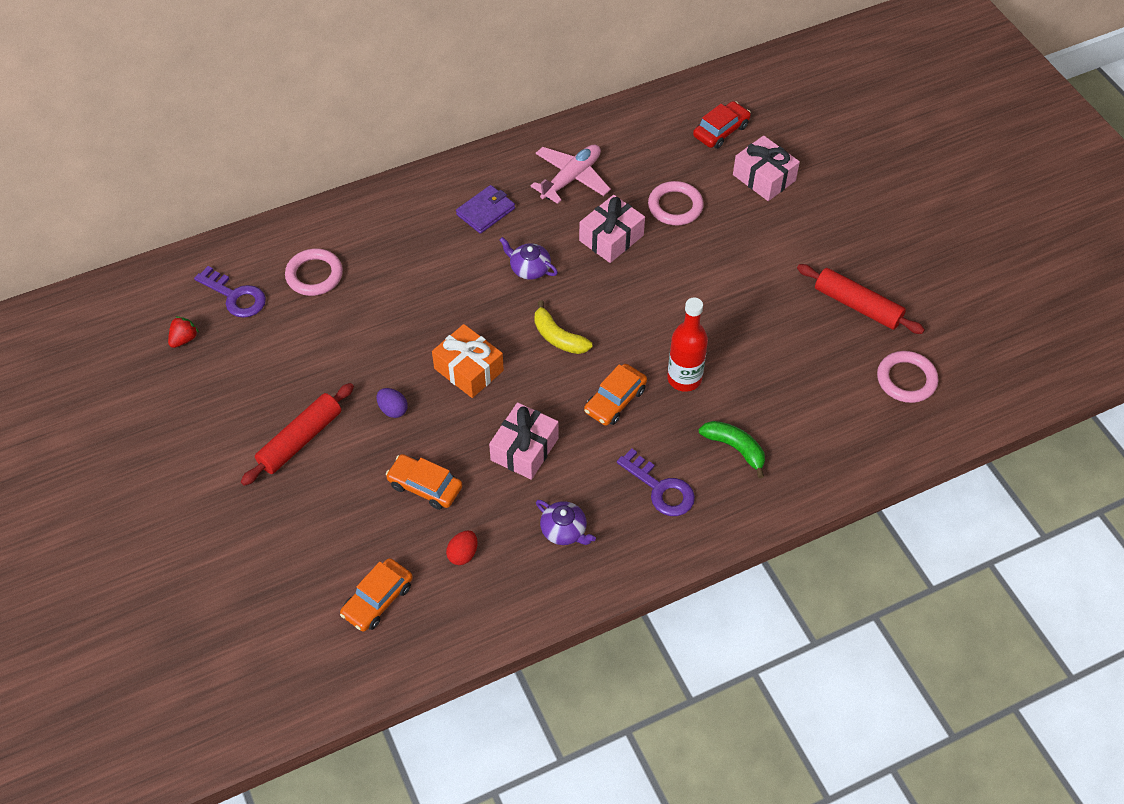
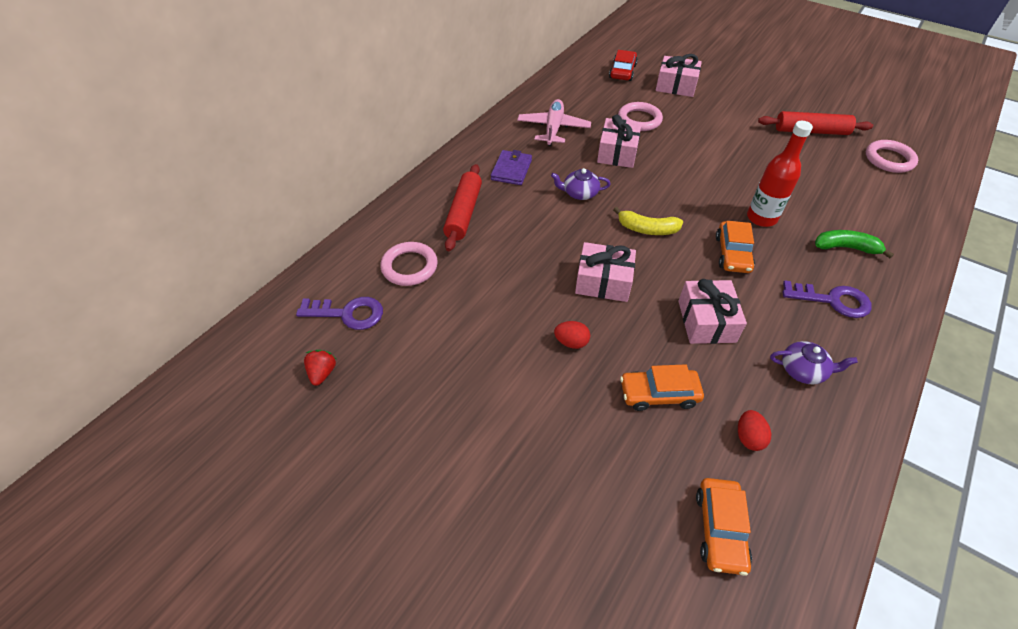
camera: 30 degrees left, 5 degrees down
(300, 439) = (510, 410): red rolling pin -> red rolling pin (463, 213)
(393, 409) = (571, 342): purple egg -> red egg
(468, 369) = (603, 281): orange gift -> pink gift

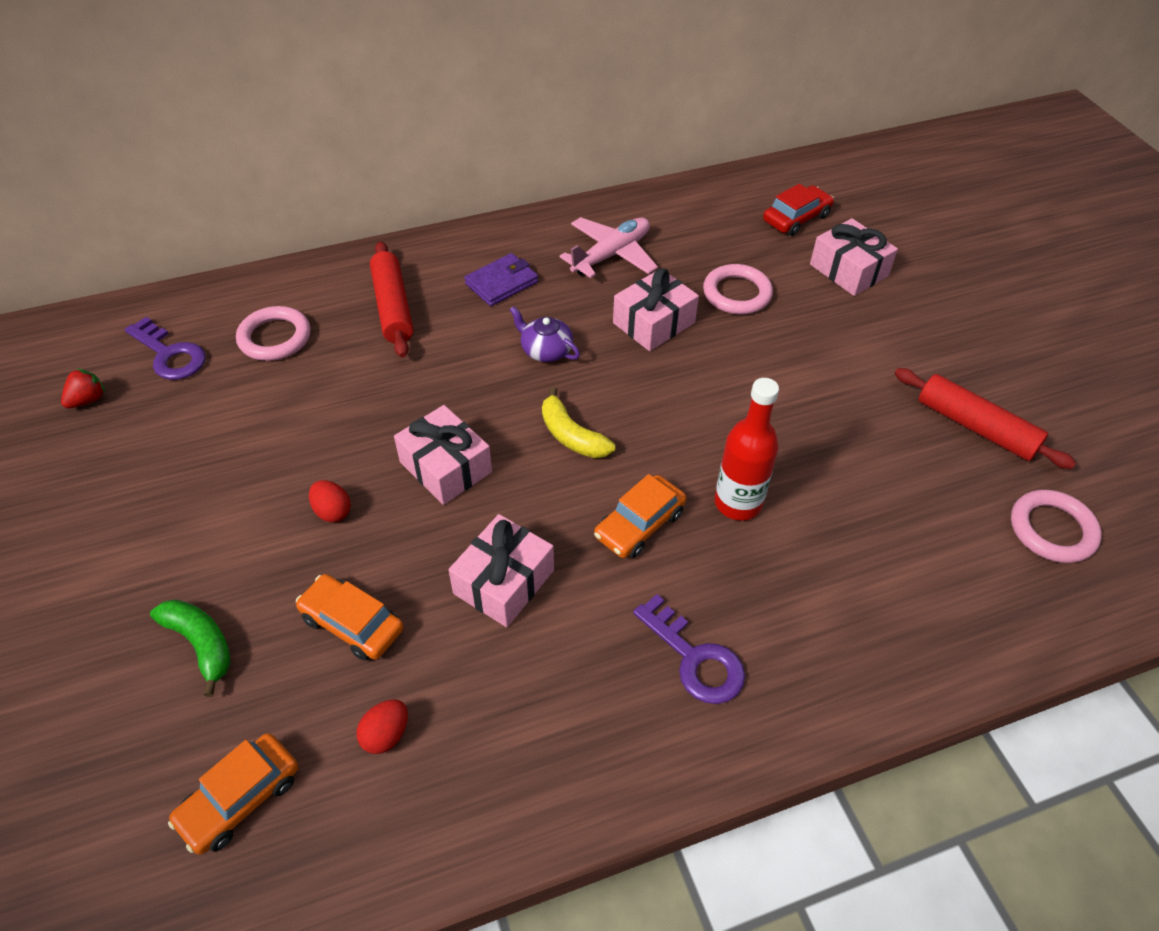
camera: 35 degrees right, 0 degrees up
(463, 213) = (392, 307): red rolling pin -> red rolling pin turned 60 degrees counterclockwise
(803, 370) = (544, 711): purple teapot -> none
(846, 247) = (807, 607): green banana -> green banana (201, 644)

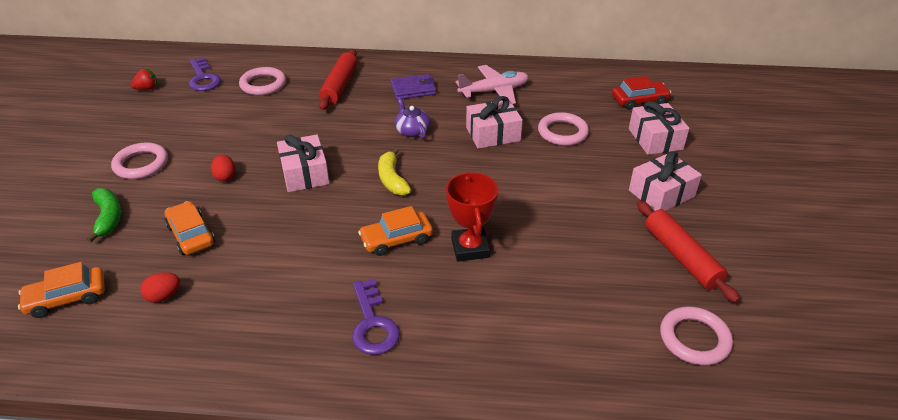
camera: 25 degrees right, 10 degrees down
(183, 536) = (141, 164): none -> pink ring
(504, 582) = (290, 242): pink gift -> pink gift (661, 193)
(738, 503) = (470, 248): red bottle -> red trophy

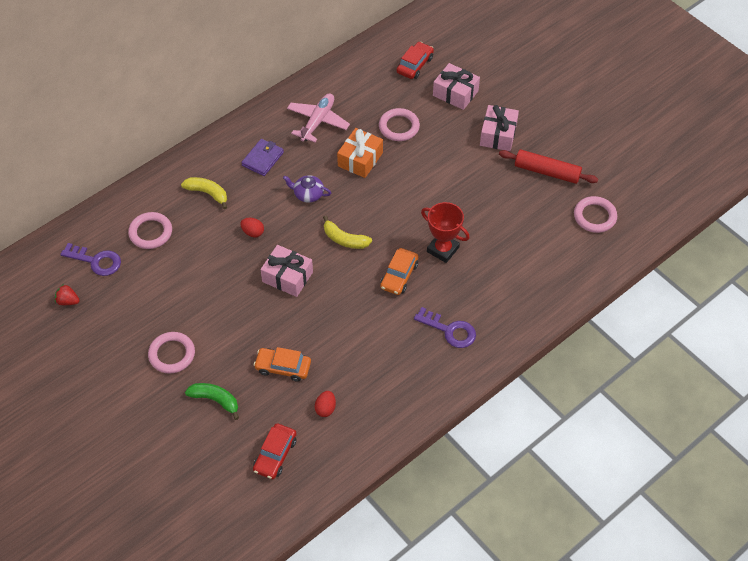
camera: 45 degrees left, 15 degrees up
(67, 298) = (275, 455): orange car -> red car
(147, 88) = (68, 301): red strawberry -> red strawberry turned 90 degrees counterclockwise
(225, 177) = (242, 318): red egg -> red egg (253, 232)
(339, 86) = (208, 193): red rolling pin -> yellow banana
(493, 134) = (360, 159): pink gift -> orange gift

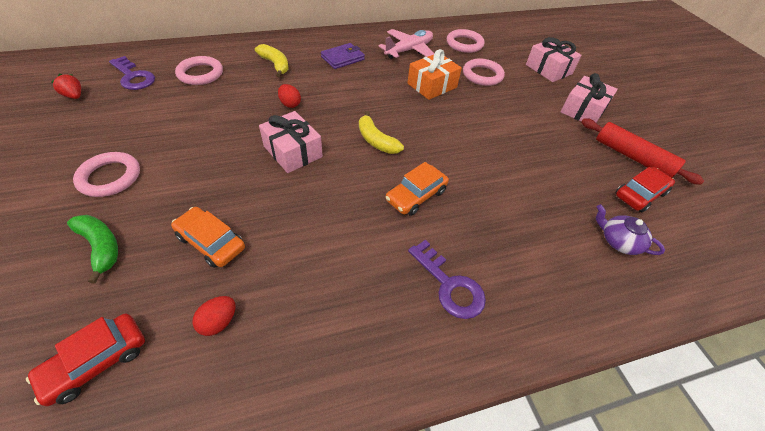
camera: 20 degrees right, 5 degrees down
(308, 194) = (365, 94): purple teapot -> purple teapot (619, 241)
(414, 65) = (517, 42): red car -> red car (639, 194)
(443, 249) = (481, 188): red trophy -> none
(594, 216) = (690, 221): pink ring -> pink ring (464, 44)

